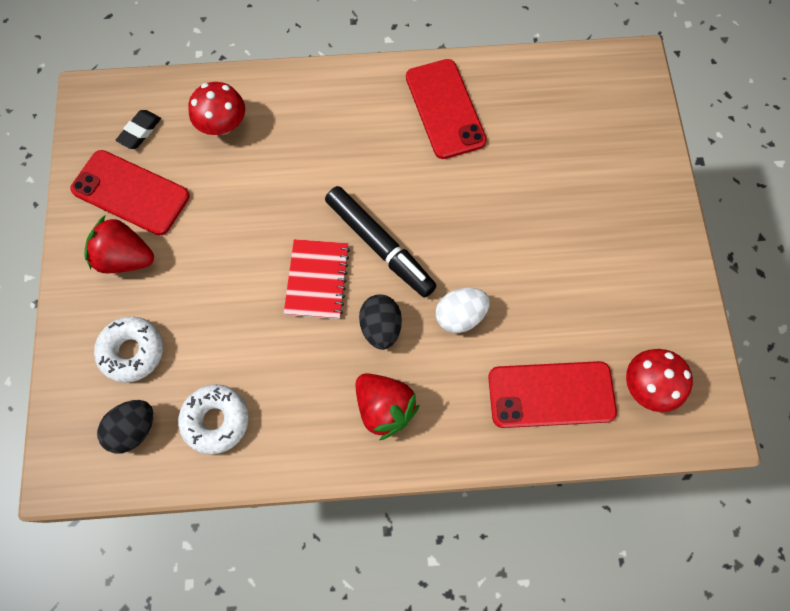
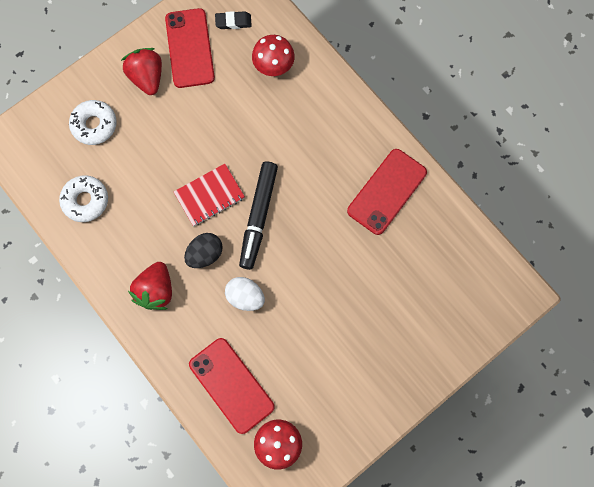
camera: 55 degrees right, 5 degrees up
(134, 429) = (51, 160): black egg -> none

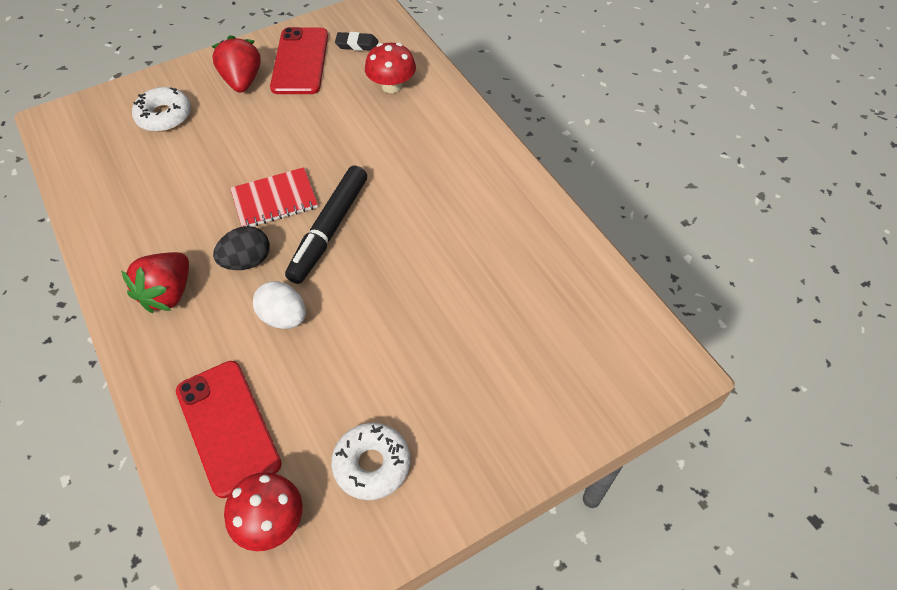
camera: 10 degrees right, 20 degrees down
(85, 200) = (121, 186): white donut -> white donut (372, 464)
(387, 191) = (503, 223): red phone -> none

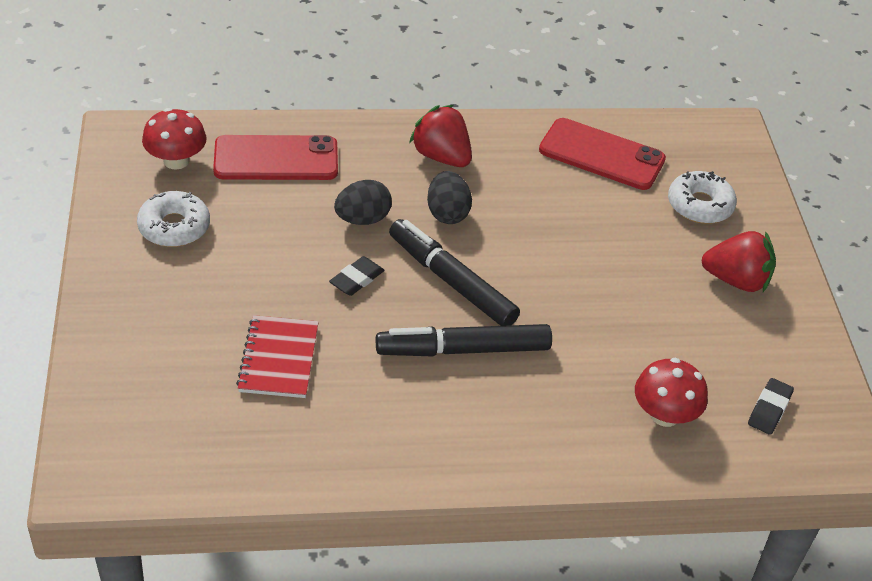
camera: 110 degrees right, 10 degrees down
(274, 200) = (519, 254): red notebook -> red notebook (279, 359)
(284, 317) = (362, 219): white egg -> black egg
(300, 61) = (755, 342): red phone -> red phone (601, 155)
(361, 290) = (357, 279): none -> black eraser
(398, 198) = (463, 350): none -> black marker

